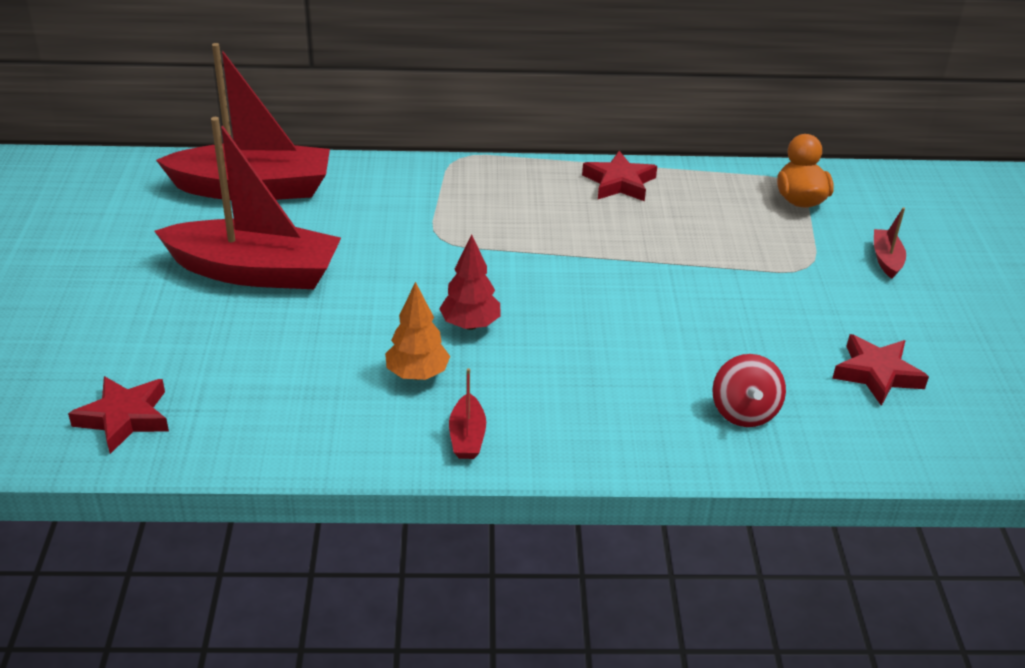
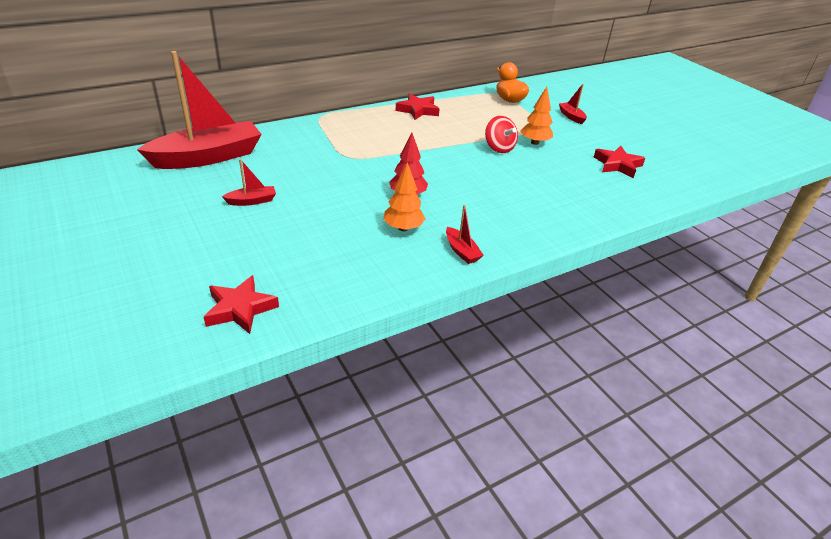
camera: 30 degrees left, 0 degrees up
(255, 272) = (252, 201): red boat -> red boat, size x0.41
(744, 412) = (580, 198): red spinning top -> red spinning top (499, 148)
(764, 291) = (535, 142): none -> orange tree

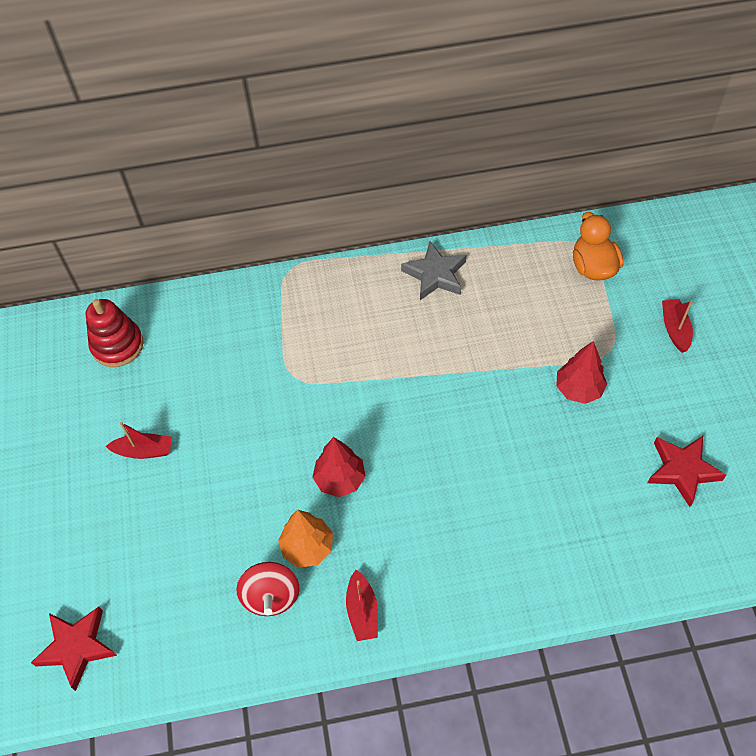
camera: 25 degrees right, 20 degrees up
(208, 157) = (117, 345): red boat -> red stacking toy
(418, 110) = (435, 275): red star -> grey star
(499, 148) = (516, 394): red spinning top -> red spinning top (271, 596)
(535, 142) = (578, 389): orange tree -> red tree

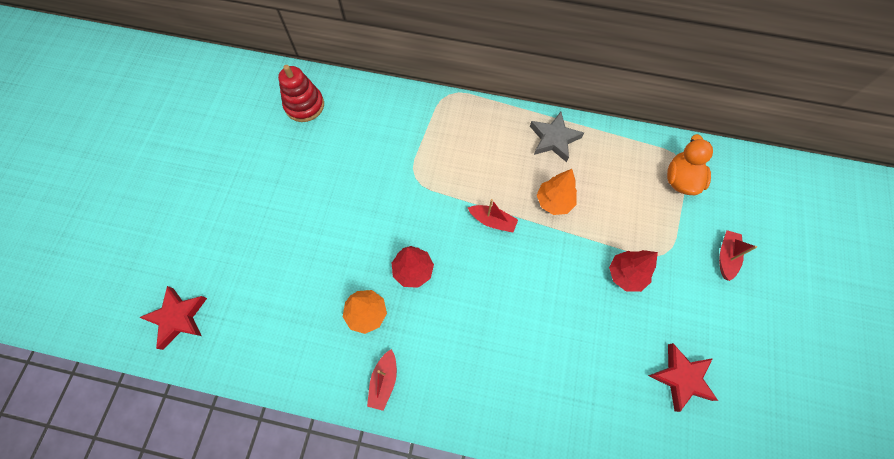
camera: 20 degrees right, 10 degrees up
(144, 451) = (287, 191): red boat -> red boat (492, 221)
(271, 596) = (324, 340): red spinning top -> none
(466, 343) = (554, 202): none -> orange tree

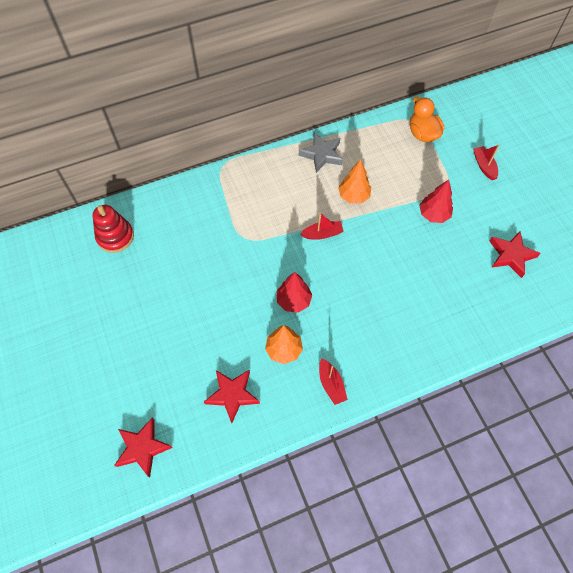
camera: 35 degrees left, 5 degrees down
(288, 324) = (232, 395): none -> red star

